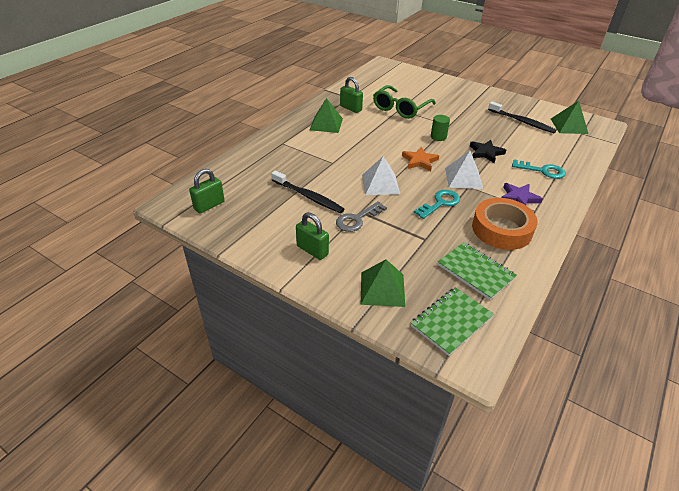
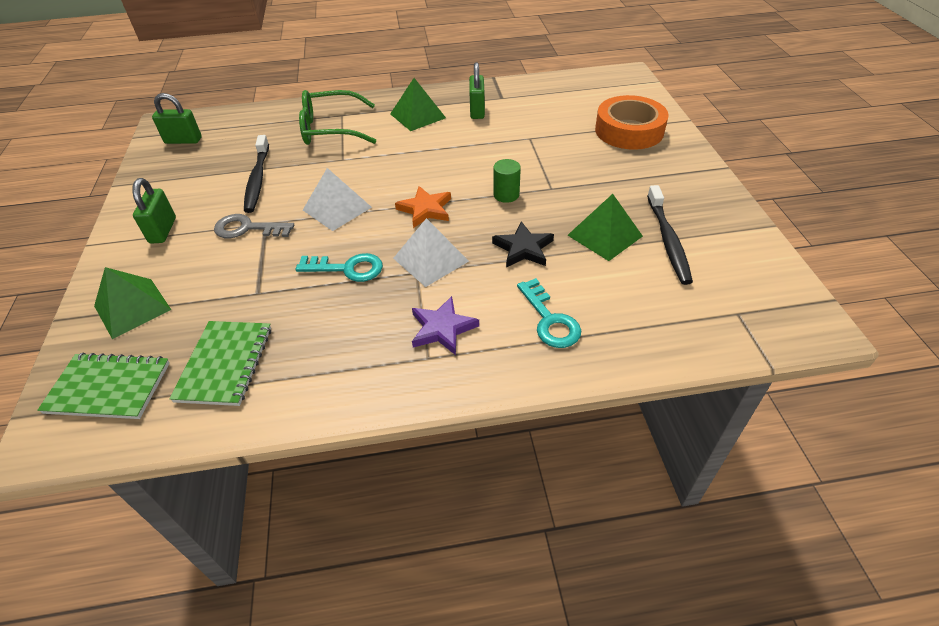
camera: 50 degrees right, 5 degrees up
(400, 108) = (533, 138): green glasses -> green glasses (330, 129)
(502, 229) = (344, 346): orange tape -> orange tape (629, 130)
(569, 126) = (738, 290): green pyramid -> green pyramid (604, 235)

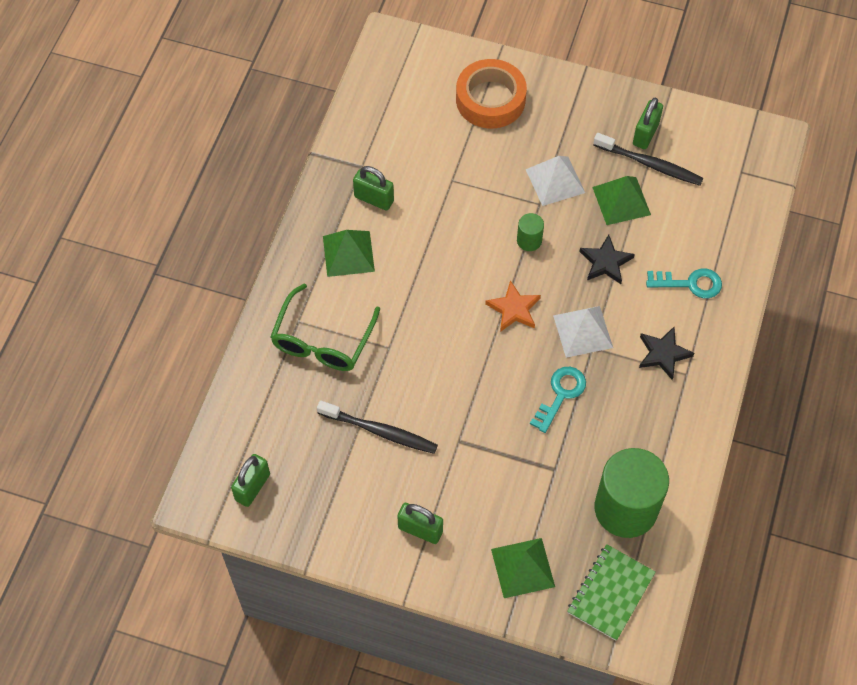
camera: 65 degrees left, 15 degrees up
(225, 364) = (626, 508): green notebook -> green cylinder
(247, 228) = (459, 457): grey key -> none
(337, 208) = (471, 377): white pyramid -> white pyramid (555, 181)
(442, 328) = (663, 354): purple star -> black star
(699, 226) = (645, 134): none -> green padlock

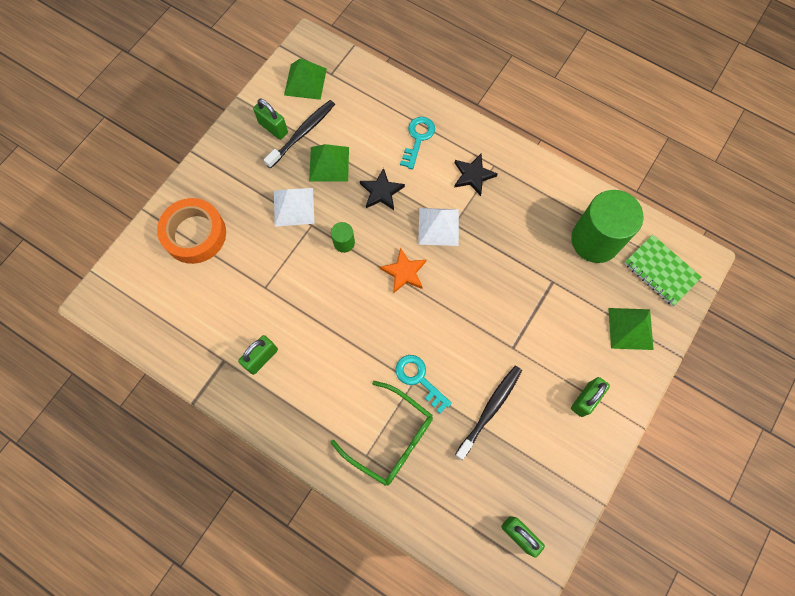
camera: 75 degrees left, 10 degrees up
(348, 253) = (310, 394): green pyramid -> green pyramid (305, 81)
(561, 394) = (490, 258): turquoise key -> turquoise key (419, 379)

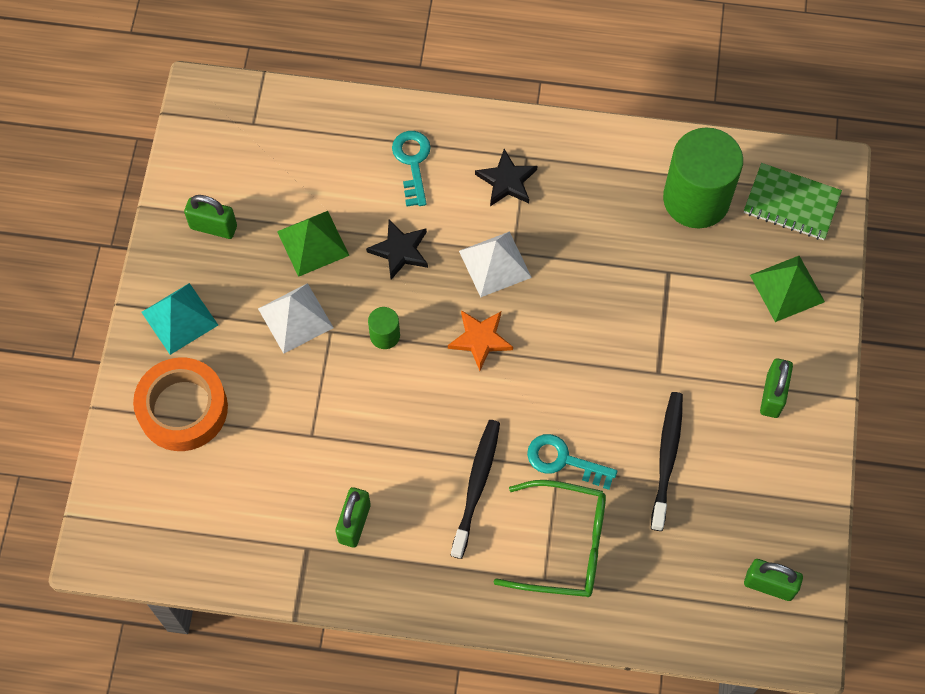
camera: 25 degrees left, 5 degrees down
(223, 176) = (179, 318): none -> turquoise pyramid
(302, 133) = (257, 218): black toothbrush -> black toothbrush (476, 486)
(305, 81) = (224, 148): green pyramid -> none

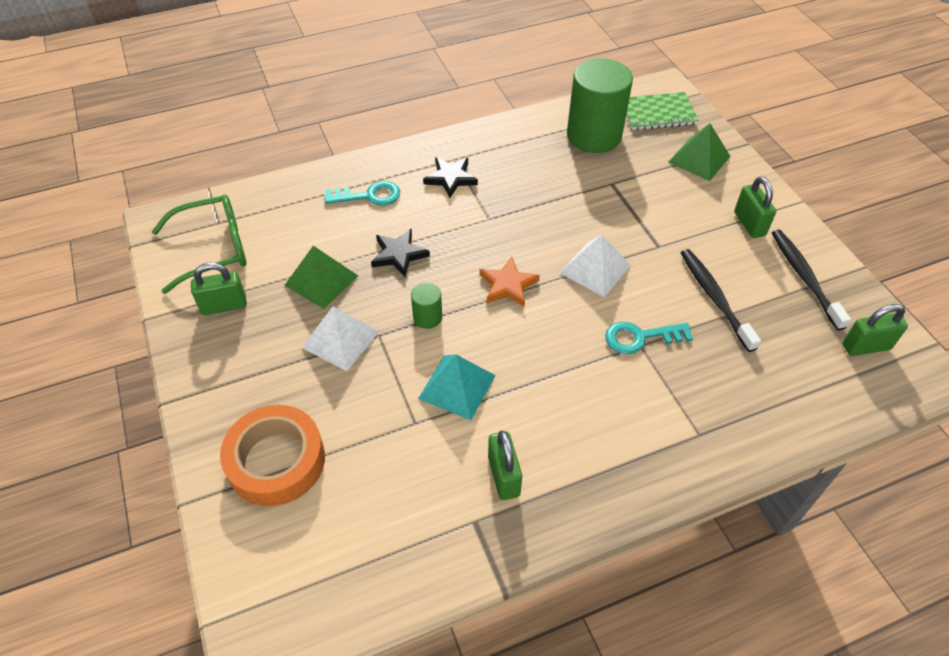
camera: 30 degrees left, 15 degrees down
(179, 318) = (231, 388): turquoise pyramid -> turquoise pyramid (457, 387)
(412, 162) = (369, 196): turquoise key -> turquoise key turned 120 degrees clockwise
(476, 486) = (586, 391): black toothbrush -> black toothbrush (804, 277)
(495, 264) = (481, 231): white pyramid -> white pyramid (595, 269)
(564, 545) = (693, 399): green glasses -> green glasses (213, 249)

